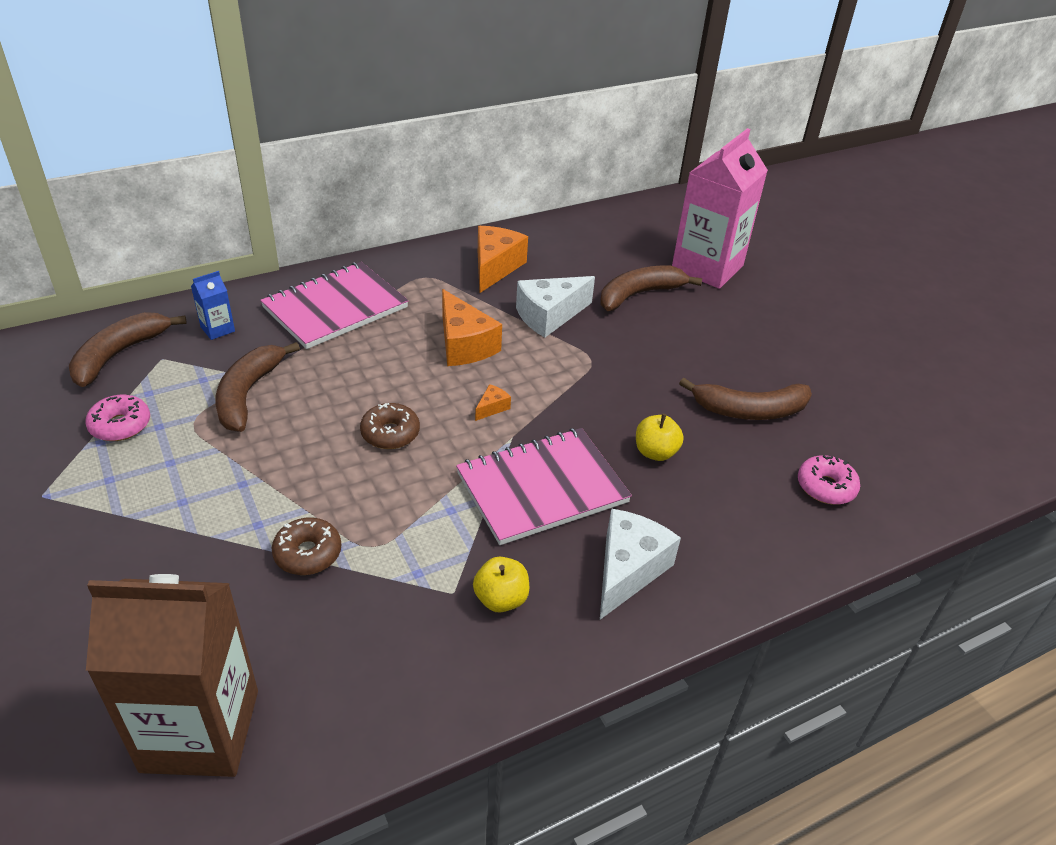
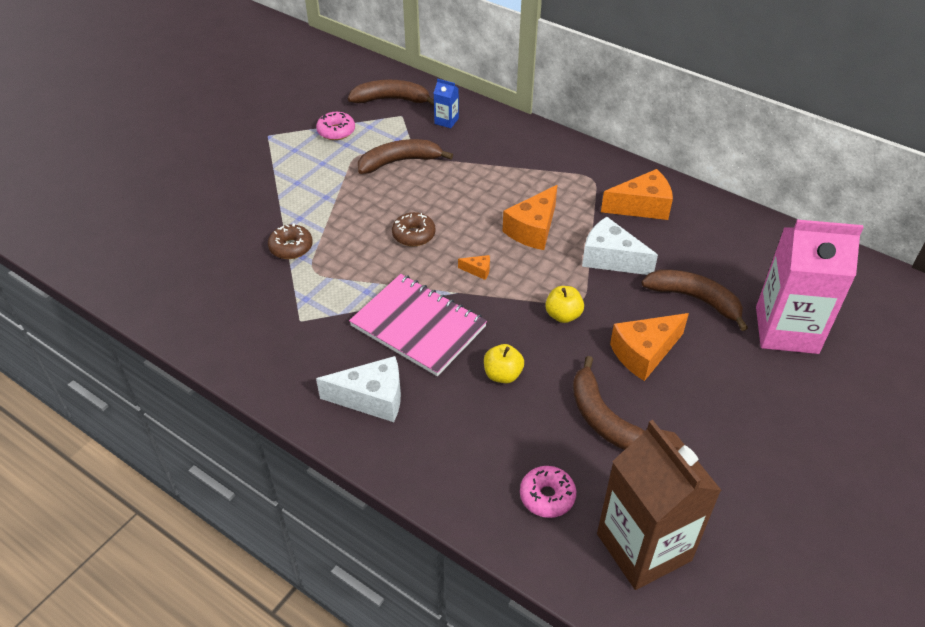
camera: 65 degrees right, 5 degrees up
(200, 730) = (156, 266): brown carton -> brown carton (643, 547)
(335, 307) = (514, 155): pink notebook -> none
(501, 599) = (308, 344): yellow apple -> yellow apple (563, 315)
(685, 351) = (644, 353): none -> orange cheese

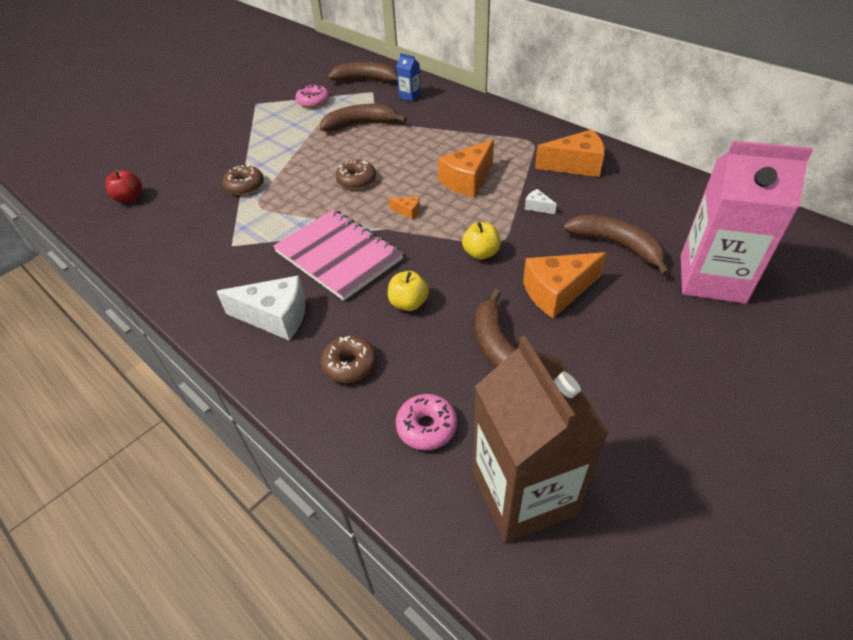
camera: 10 degrees right, 0 degrees up
(163, 269) = (129, 198): none -> red apple
(461, 442) = (350, 365): none -> brown donut
(611, 258) = (537, 207): white cheese -> white cheese, size x0.45

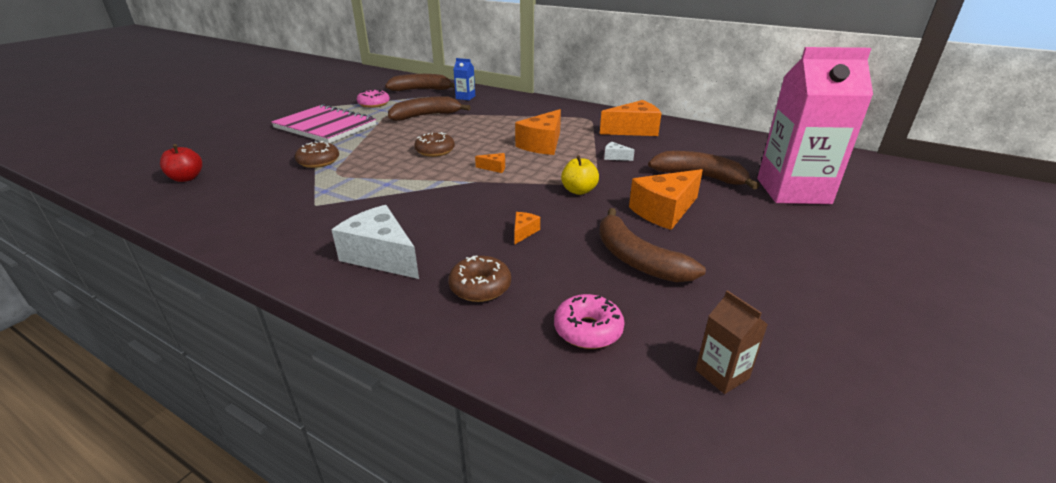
camera: 15 degrees left, 15 degrees down
(275, 317) = (381, 256): white cheese -> white cheese turned 135 degrees counterclockwise
(339, 255) = (436, 203): pink notebook -> pink notebook (325, 126)
(408, 303) = (524, 232): yellow apple -> orange cheese
(523, 493) = (722, 374): brown carton -> brown carton, size x0.41

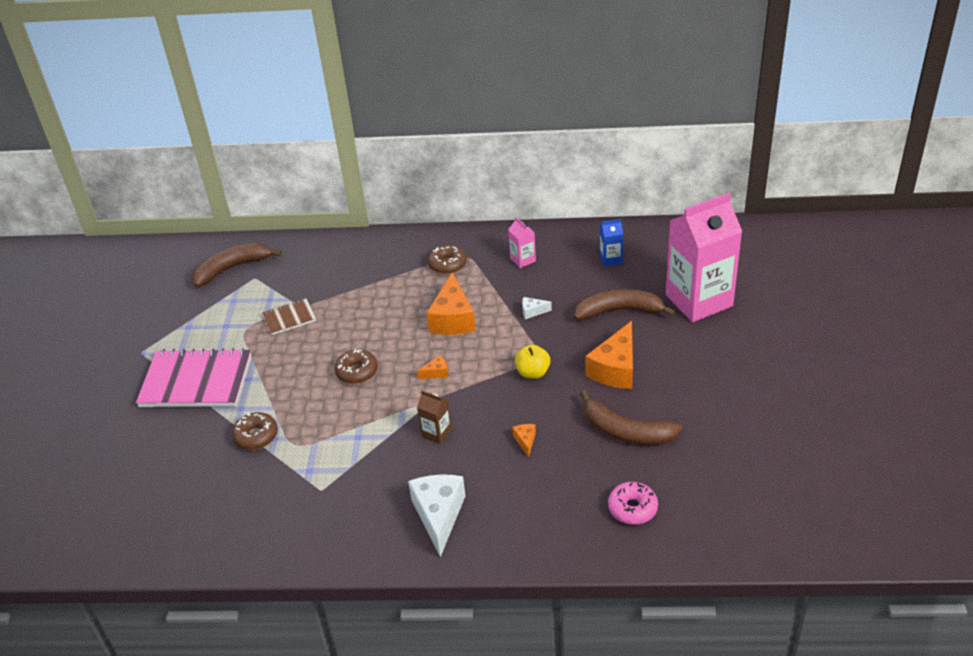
camera: 25 degrees left, 10 degrees up
(186, 178) = (150, 516): red apple -> none
(374, 104) = (205, 319): pink donut -> none
(381, 256) = (438, 515): white cheese -> white cheese turned 75 degrees clockwise
(425, 116) = (289, 318): brown banana -> brown notebook
(465, 97) = (300, 264): blue carton -> blue carton (610, 259)
(480, 287) = (537, 508): brown donut -> brown donut (447, 264)
(633, 130) = (522, 260): orange cheese -> pink carton
(722, 374) = (725, 502): brown carton -> brown carton (436, 433)

